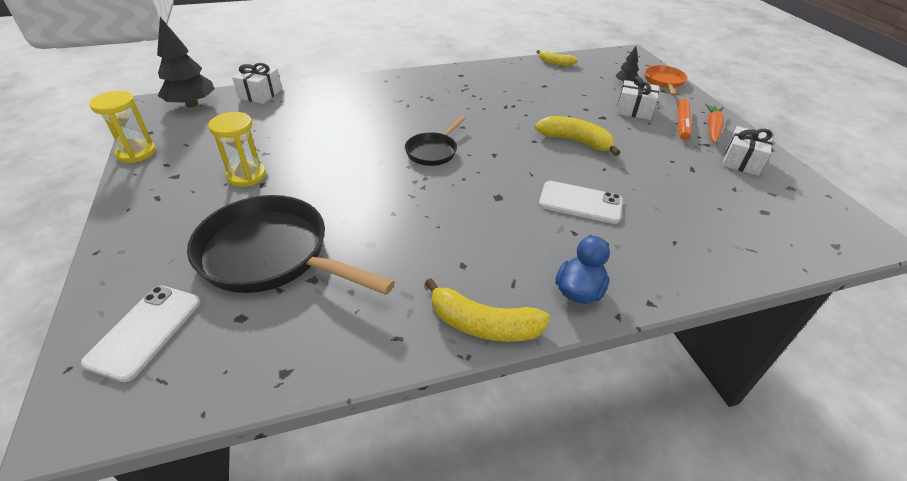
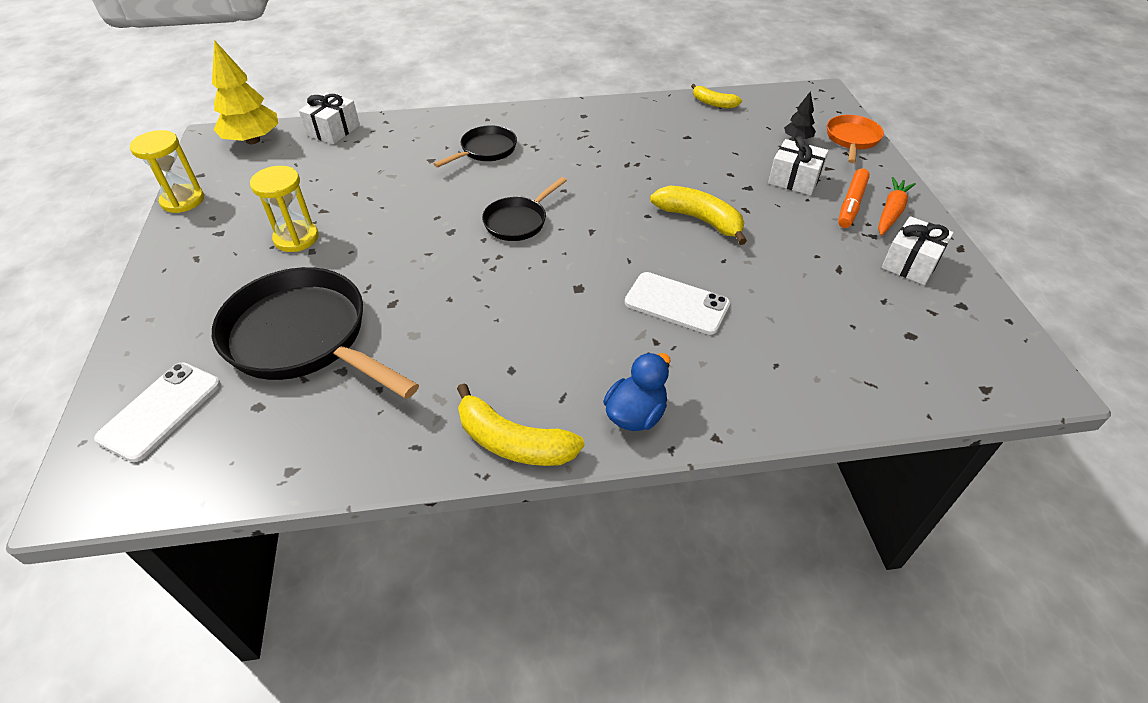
camera: 10 degrees right, 5 degrees up
(192, 104) = (253, 140): black tree -> yellow tree
(391, 102) = (485, 150): none -> black pan

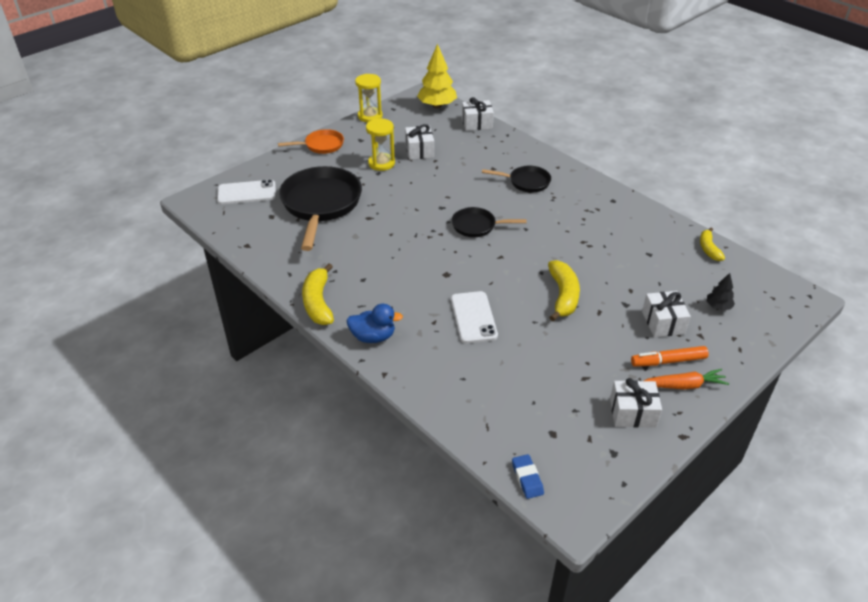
camera: 55 degrees right, 5 degrees down
(318, 195) = (419, 151): none -> white gift
(852, 139) = (757, 335): orange pan -> orange pan (321, 145)
(972, 391) = (527, 478): none -> blue eraser

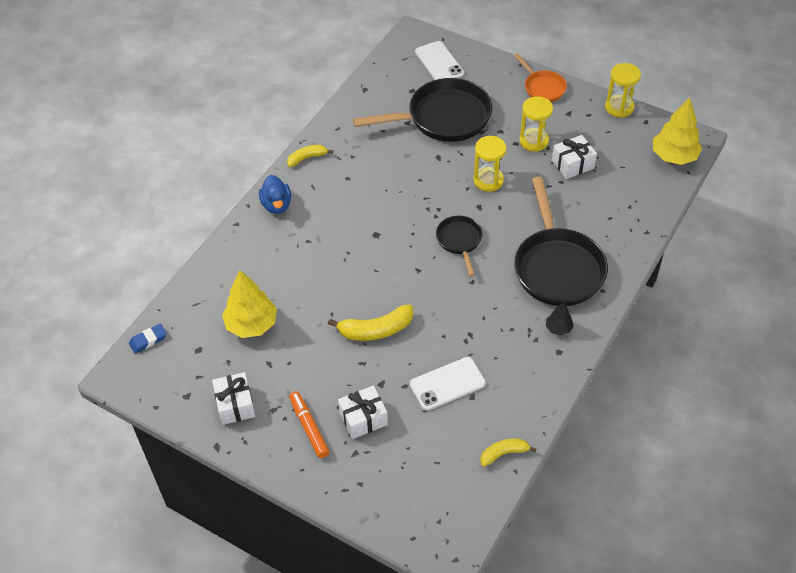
camera: 75 degrees right, 10 degrees up
(318, 302) = (307, 158): yellow banana -> yellow banana, size x0.62
(414, 196) = (488, 180): none -> yellow hourglass
(473, 317) = (323, 267): white phone -> white phone (447, 384)
(477, 123) = (655, 200): white gift -> none
(526, 182) = (557, 267): black pan -> black pan, size x1.94
(530, 383) = (251, 324): none -> yellow tree
(683, 385) = (280, 443): orange carrot -> none
(718, 307) = (405, 467): black tree -> black tree (558, 328)

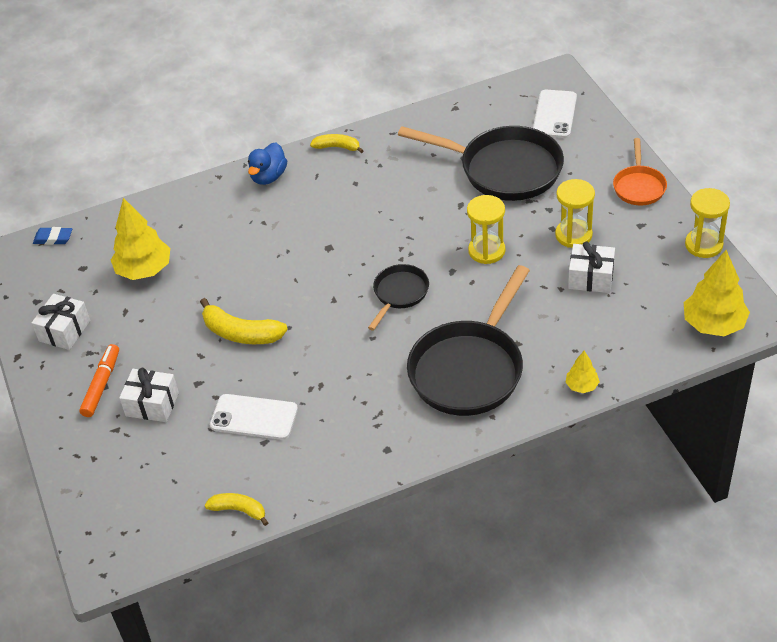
camera: 40 degrees right, 5 degrees down
(558, 328) = (409, 427): black tree -> none
(637, 239) = (582, 386): none -> yellow tree

